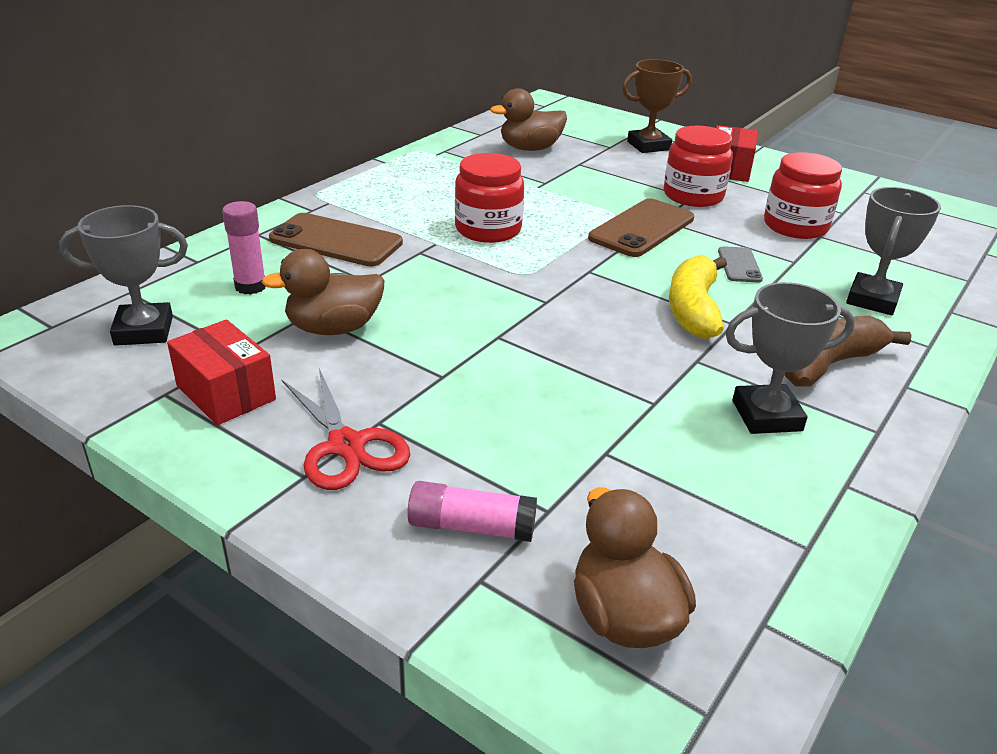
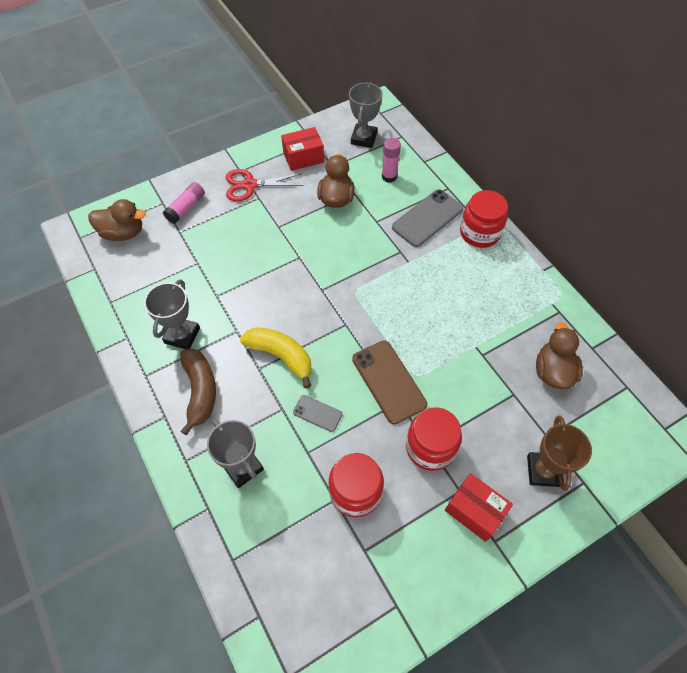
camera: 115 degrees right, 25 degrees up
(336, 241) = (427, 218): brown phone -> grey phone
(488, 229) = (417, 293): red jar -> red jar (479, 233)

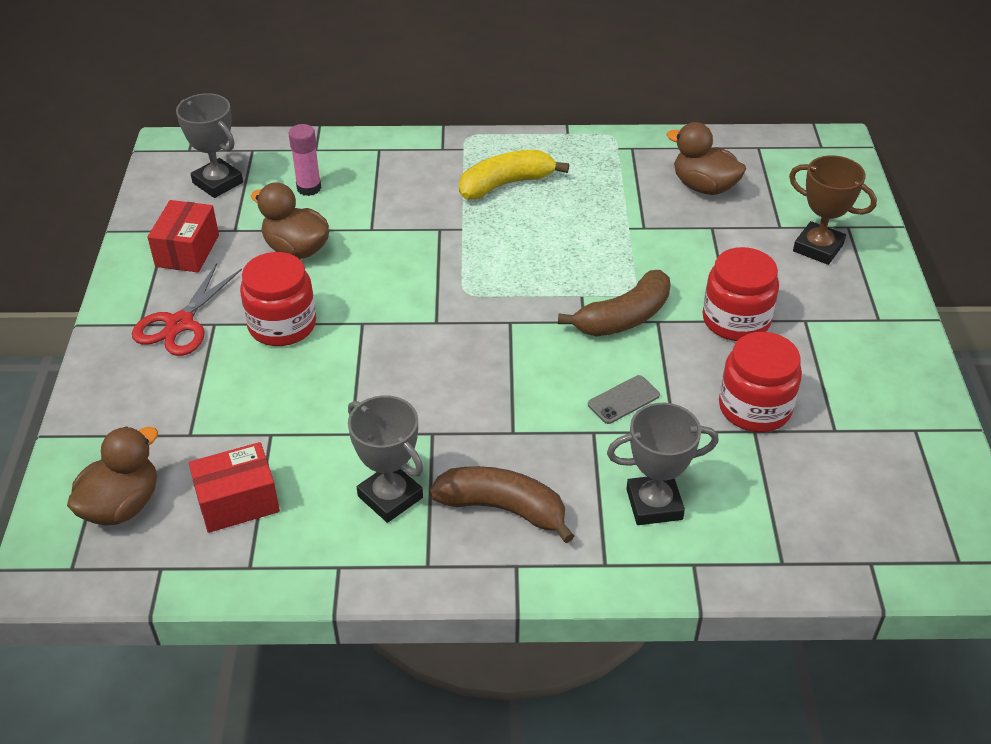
camera: 60 degrees left, 15 degrees down
(186, 208) = (149, 410): pink glue stick -> none
(281, 356) = (511, 402): yellow banana -> yellow banana (506, 184)
(388, 381) = (623, 318): brown phone -> brown banana
(427, 218) = (409, 185): grey phone -> none
(474, 511) = (835, 319): red box -> red box (237, 502)
(479, 233) = (472, 155): red jar -> red jar (282, 325)

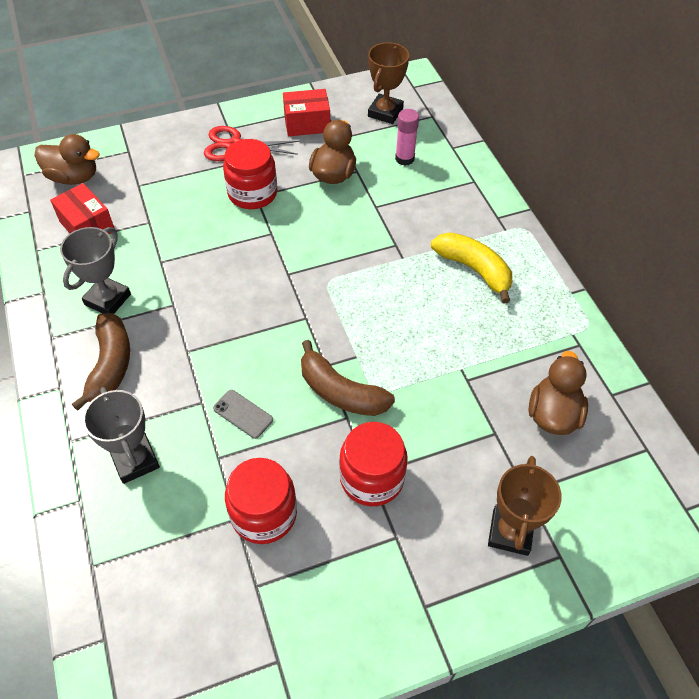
camera: 70 degrees right, 10 degrees up
(217, 183) = (385, 112): grey trophy -> brown trophy

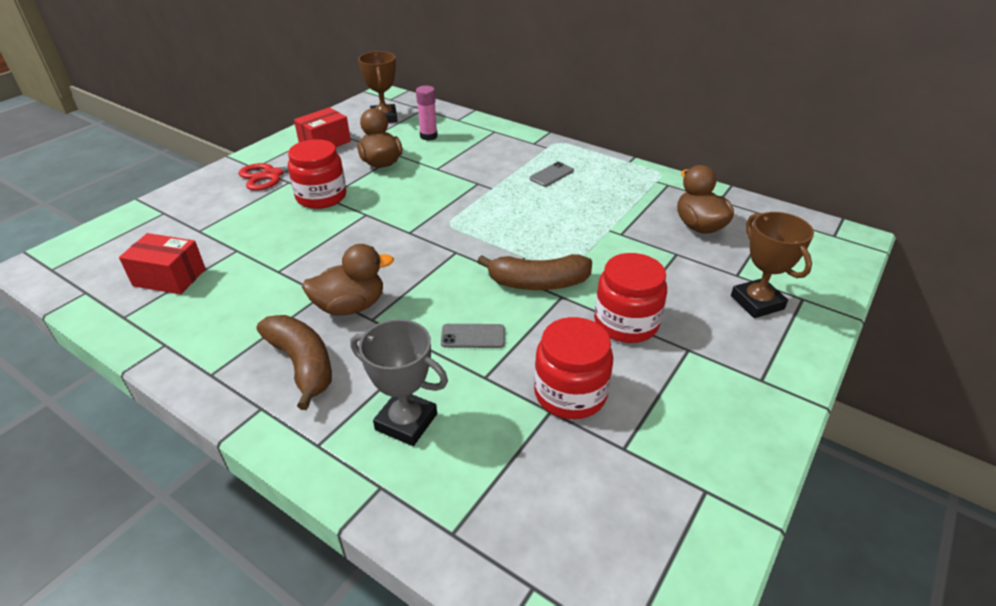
camera: 35 degrees left, 15 degrees down
(73, 177) = (117, 250): brown duck -> brown duck (350, 306)
(108, 299) = (248, 319): grey trophy -> none
(474, 270) = (551, 175): yellow banana -> grey phone

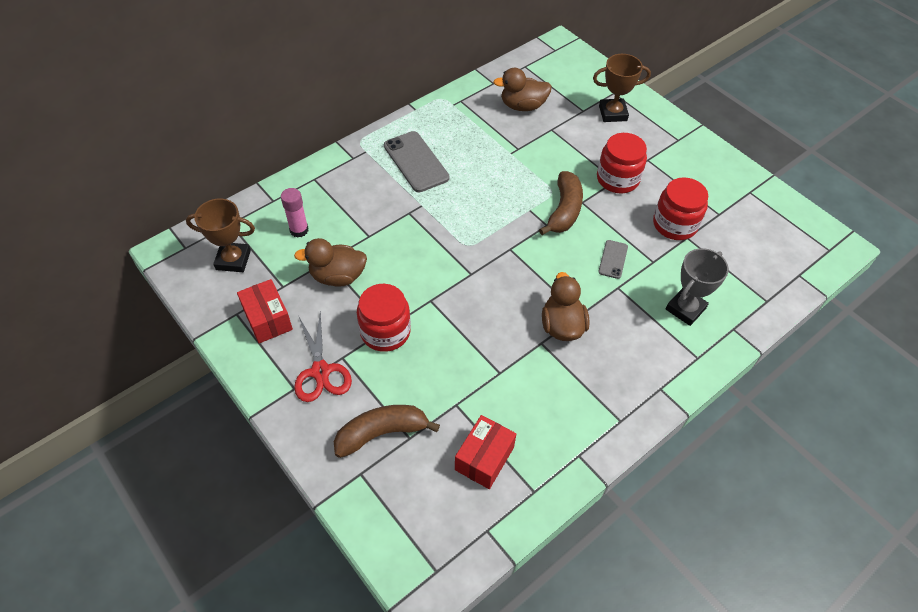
camera: 75 degrees left, 15 degrees up
(302, 365) = (622, 361): brown banana -> brown banana (382, 433)
(551, 175) = (416, 162): grey phone -> grey phone, size x1.88

